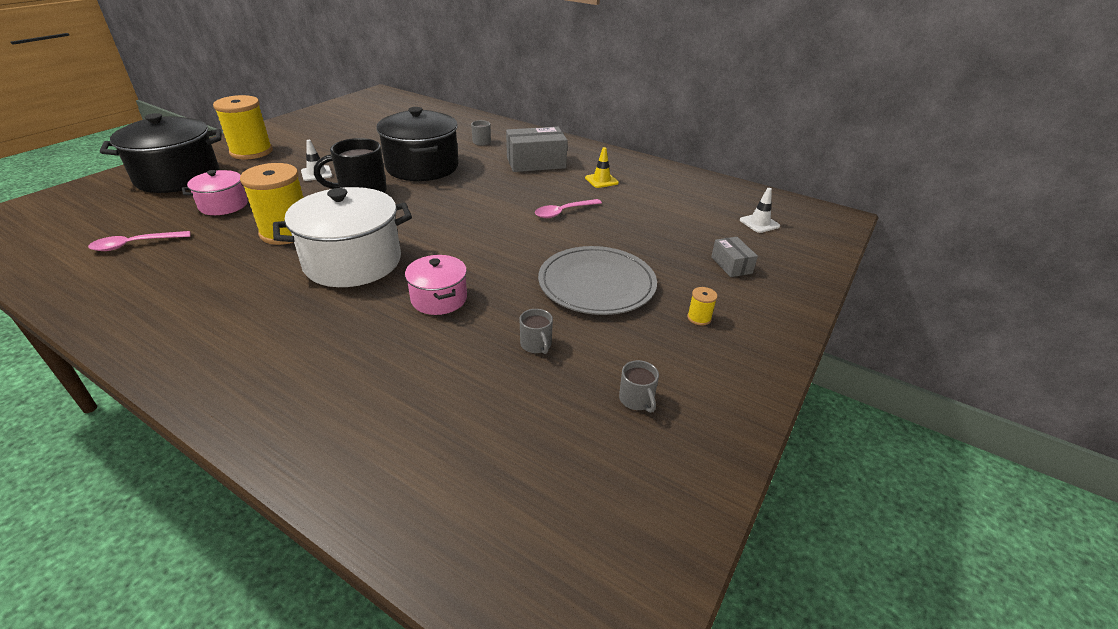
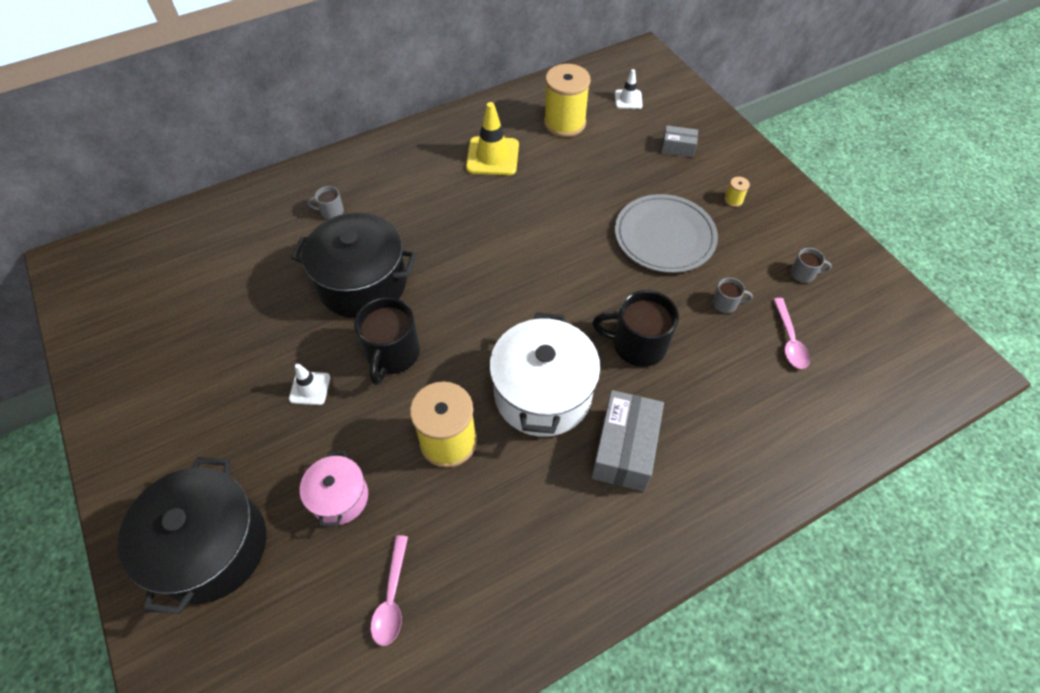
camera: 60 degrees left, 20 degrees up
(251, 152) = (183, 450): yellow spool -> yellow spool (564, 123)
(439, 299) = (637, 345): pink pot -> black mug
(536, 163) = (420, 187): grey box -> grey box (624, 449)
(563, 212) = (538, 209): pink spoon -> pink spoon (789, 340)
(601, 180) = (492, 156): yellow traffic cone -> yellow traffic cone, size x1.75

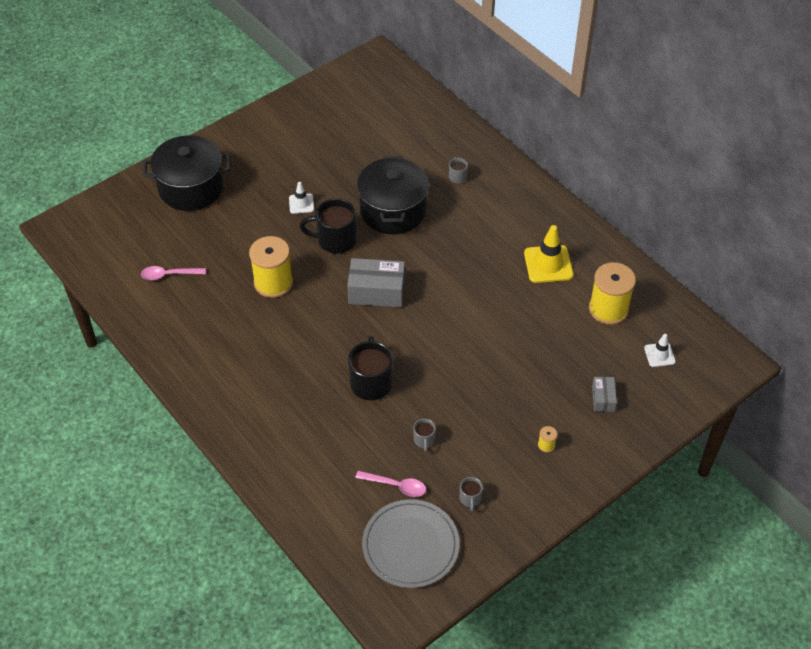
camera: 80 degrees right, 5 degrees down
(339, 497) = (227, 237): pink pot -> none
(543, 393) = (318, 329): white pot -> none
(624, 449) = (281, 381): grey box -> grey box (376, 292)
(664, 236) = (488, 394): grey plate -> grey plate (410, 545)
(789, 340) = (396, 486): pink spoon -> pink spoon turned 150 degrees counterclockwise

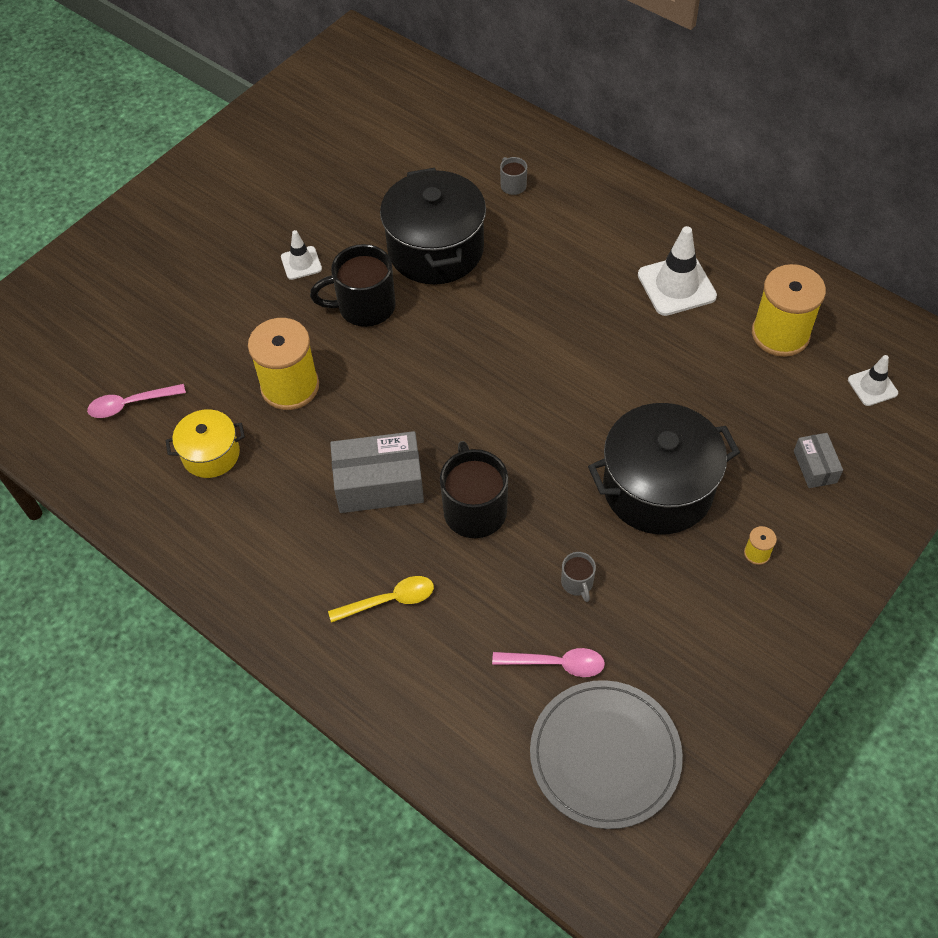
camera: 10 degrees left, 5 degrees up
(191, 188) = (133, 269): black pot -> black pot (658, 488)
(212, 316) = (211, 454): none -> yellow pot
(301, 427) = (389, 600): none -> yellow spoon
(376, 292) = (445, 371): grey box -> grey box (379, 484)
(470, 499) = (672, 661): grey mug -> none
(548, 264) = (676, 285): yellow traffic cone -> white traffic cone

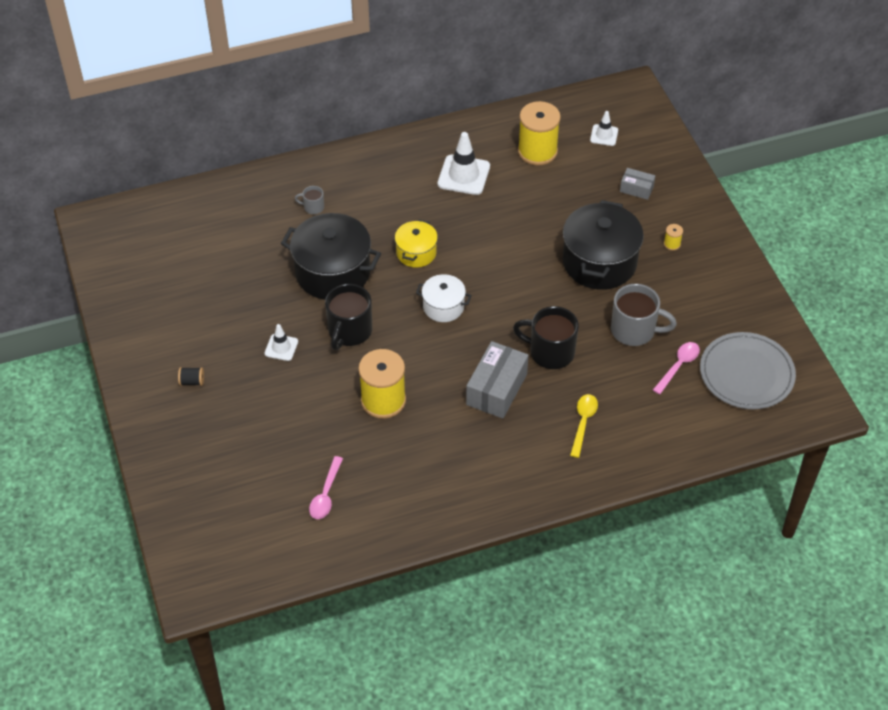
camera: 60 degrees left, 5 degrees down
(208, 219) = (192, 381): none -> black spool
(211, 454) = (404, 466): yellow pot -> yellow pot (416, 253)
(463, 370) = (443, 307): none -> white pot
(577, 583) = (634, 330): grey mug -> grey mug, size x2.05

